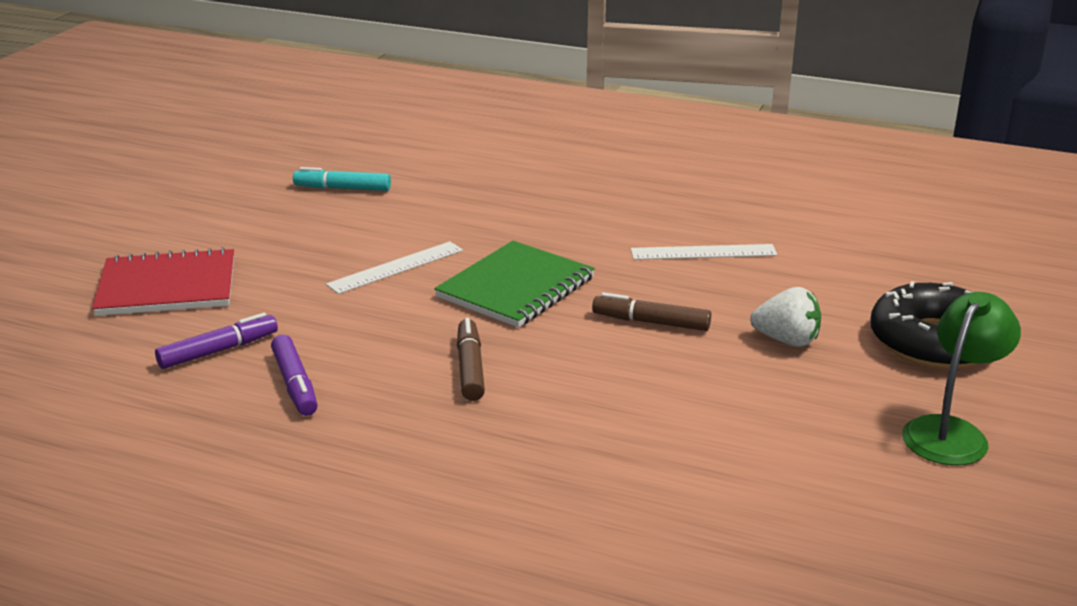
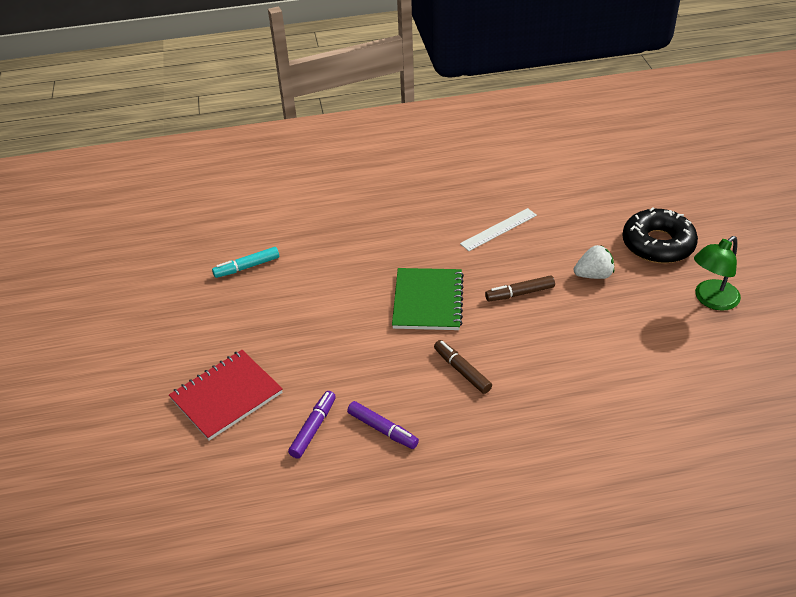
camera: 30 degrees left, 15 degrees up
(396, 267) = (346, 316): white ruler -> none
(951, 432) = (711, 300): green lamp -> green lamp turned 135 degrees counterclockwise

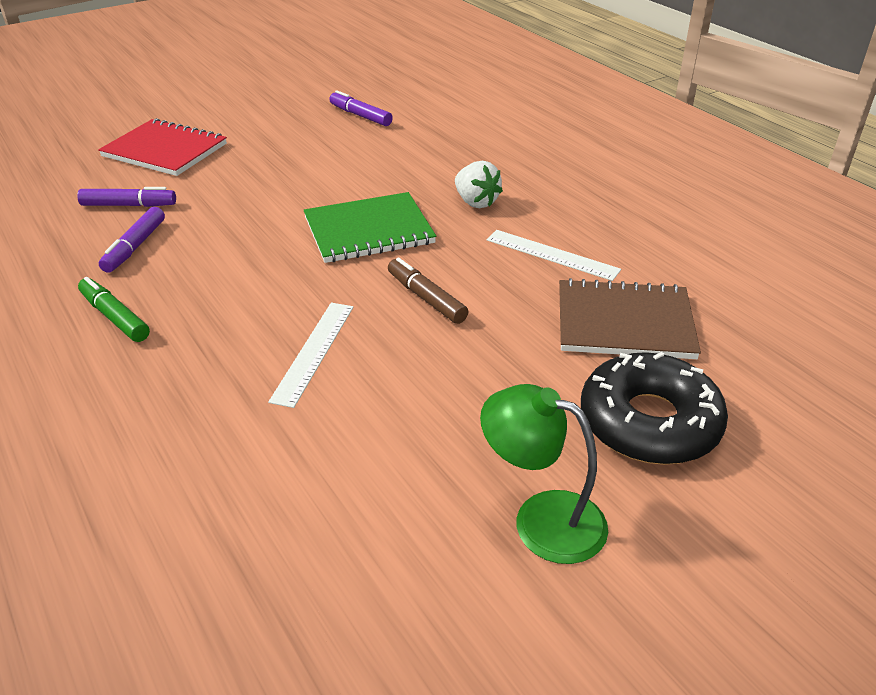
camera: 65 degrees right, 5 degrees down
(247, 267) = (360, 116): turquoise marker -> purple marker
(462, 371) = (251, 281): brown marker -> none
(473, 448) = (115, 317): none -> green marker
(553, 354) = (313, 352): none -> white ruler
(577, 224) = (624, 323): none -> brown notebook
(593, 275) = (513, 361): white strawberry -> white strawberry (476, 202)

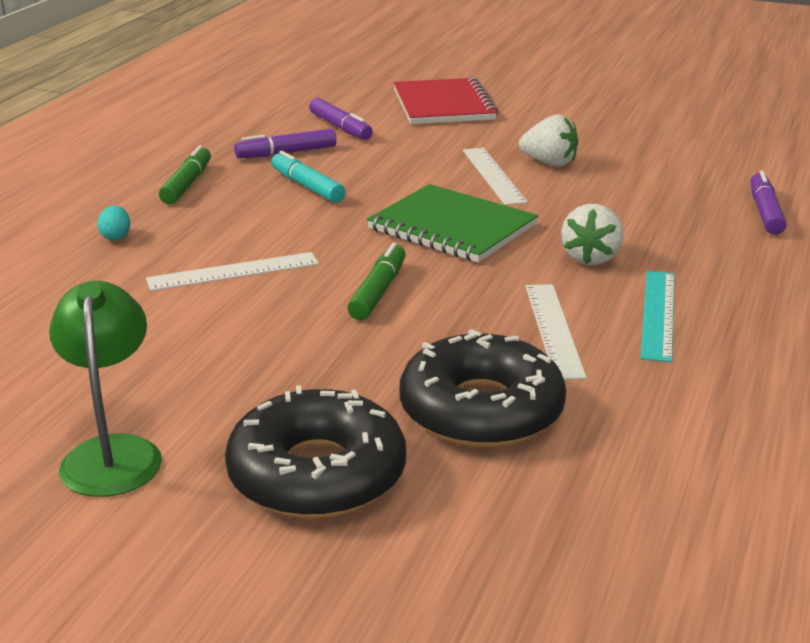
camera: 55 degrees right, 10 degrees down
(162, 393) = (116, 237): none -> turquoise egg
(213, 261) = (307, 186): none -> turquoise marker
(312, 183) = (493, 175): none -> white ruler
(325, 156) = (549, 163): none -> white strawberry
(360, 116) = (658, 149): purple marker -> purple marker (765, 212)
(426, 298) = (378, 291): brown marker -> green marker
(570, 213) = (658, 314): none -> turquoise ruler
(624, 323) = (481, 410): brown notebook -> black donut

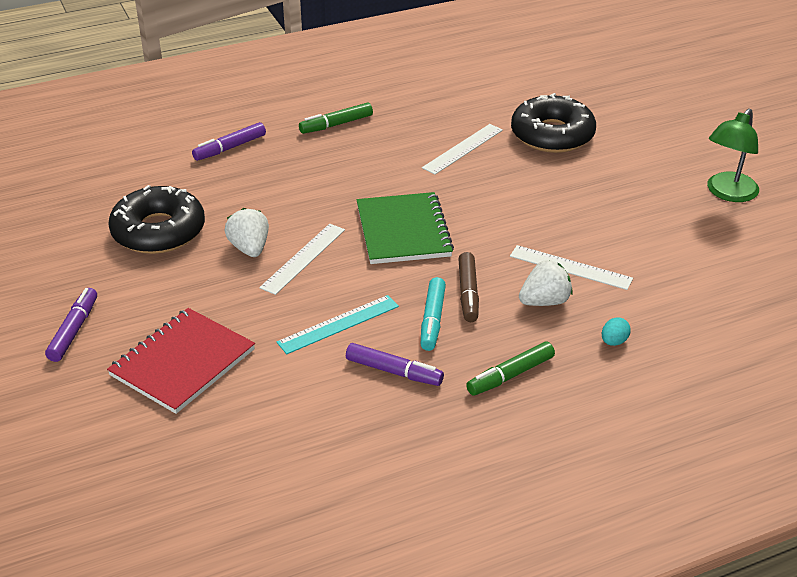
camera: 135 degrees left, 10 degrees up
(306, 213) = (468, 293): none -> brown marker
(317, 474) = (650, 145): black donut -> black donut (158, 231)
(340, 127) = (307, 382): purple marker -> purple marker (74, 330)
(378, 291) = (510, 211): green marker -> green marker (336, 124)
(591, 258) = (372, 172): white strawberry -> white strawberry (544, 301)
(658, 314) = (404, 131): turquoise ruler -> turquoise ruler (338, 324)

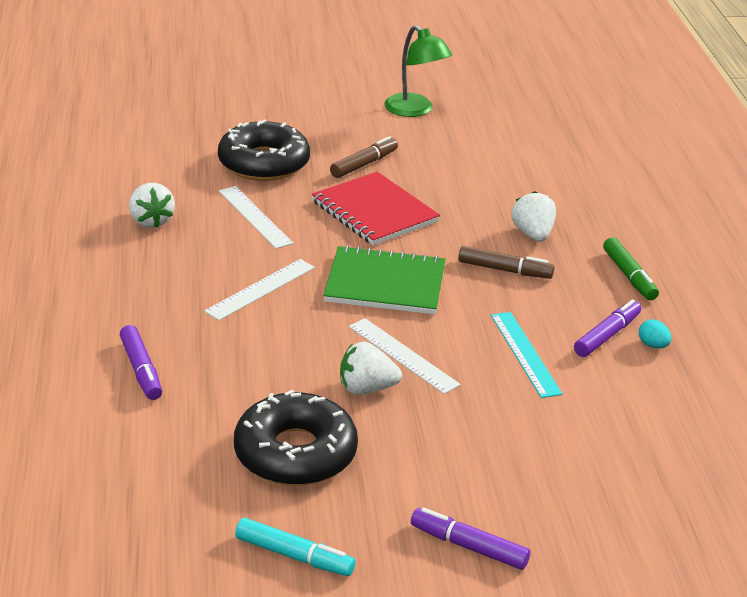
camera: 75 degrees left, 5 degrees down
(182, 362) = (554, 467): red notebook -> red notebook (374, 211)
(336, 124) = (145, 284): green marker -> none
(422, 107) = (151, 221): none -> white strawberry
(432, 320) = (538, 298): turquoise marker -> turquoise marker (294, 556)
(570, 267) = (488, 209): white ruler -> white ruler (261, 289)
(595, 184) = (364, 164): none -> brown marker
(614, 341) = (599, 216): turquoise egg -> turquoise egg (652, 345)

